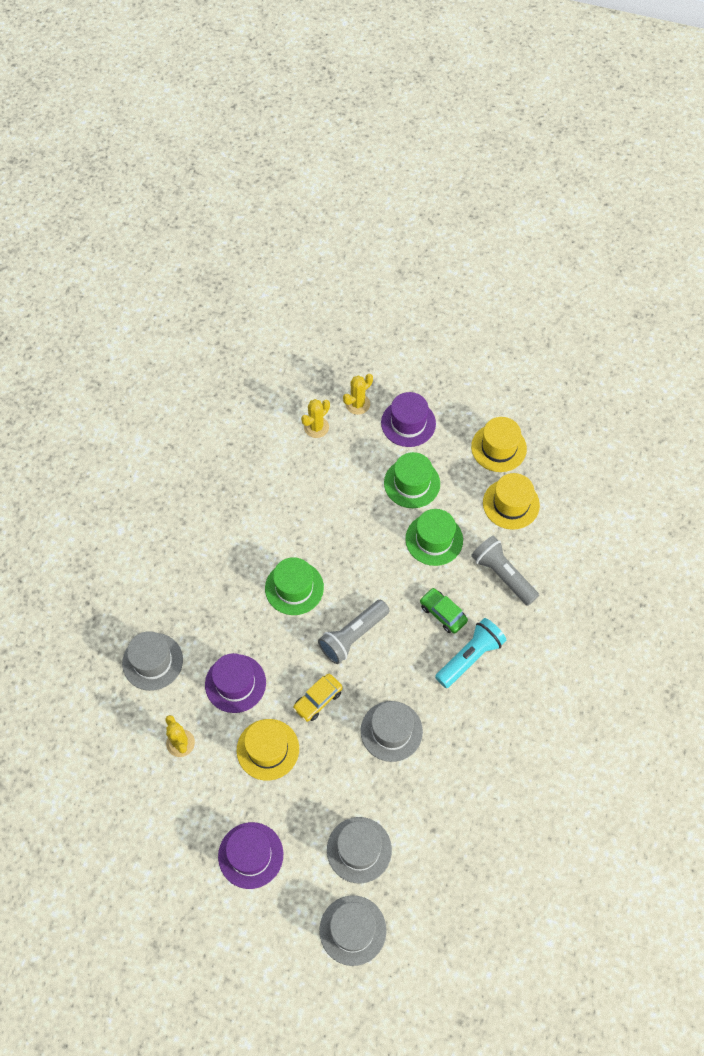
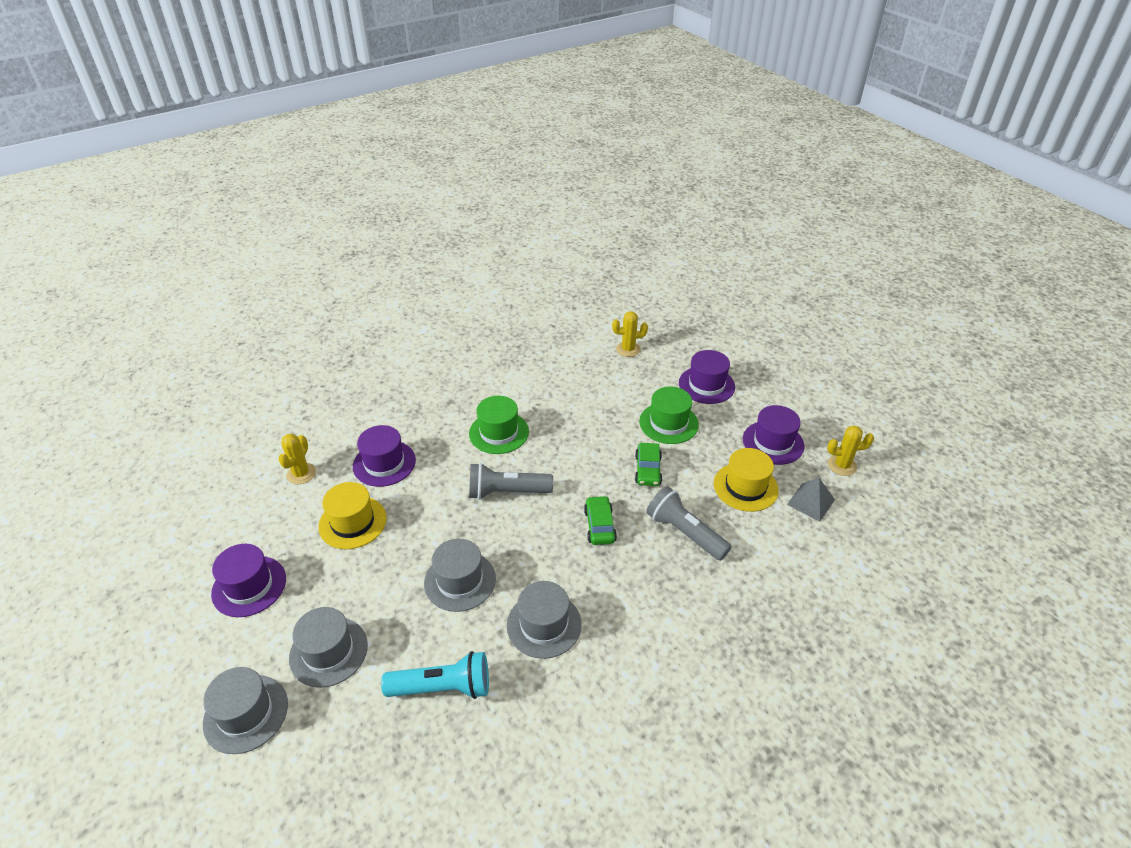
camera: 40 degrees right, 20 degrees down
(152, 661) = (348, 413): grey hat -> grey hat (544, 624)
(318, 700) = (429, 516): yellow car -> none
(357, 404) = (676, 353): yellow cactus -> yellow cactus (842, 465)
(434, 539) = (648, 470): green hat -> green car
(470, 657) = (589, 574): turquoise flashlight -> turquoise flashlight (443, 687)
(498, 448) = (773, 442): yellow hat -> purple hat
(502, 575) = (684, 533): grey flashlight -> grey flashlight turned 45 degrees counterclockwise
(561, 485) = (810, 502): none -> grey pyramid

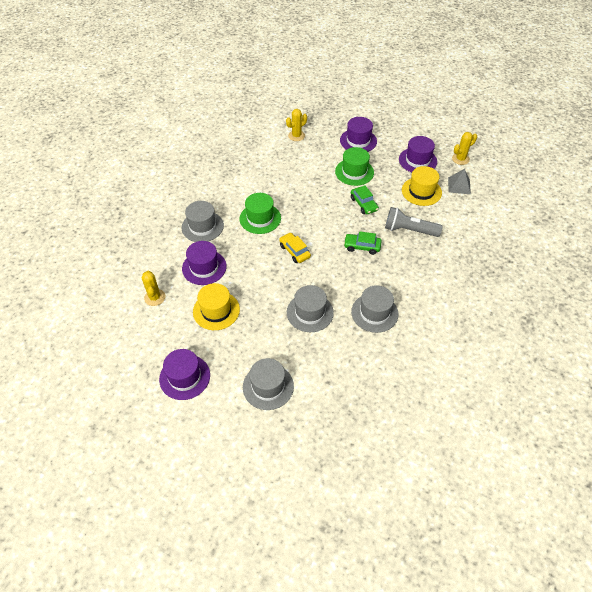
camera: 30 degrees left, 10 degrees up
(246, 713) = (250, 442): grey hat -> grey hat (202, 226)
(443, 687) = (348, 371): turquoise flashlight -> none
(507, 492) = (294, 251): grey flashlight -> yellow car
(599, 525) = (362, 246): green car -> green car turned 45 degrees counterclockwise

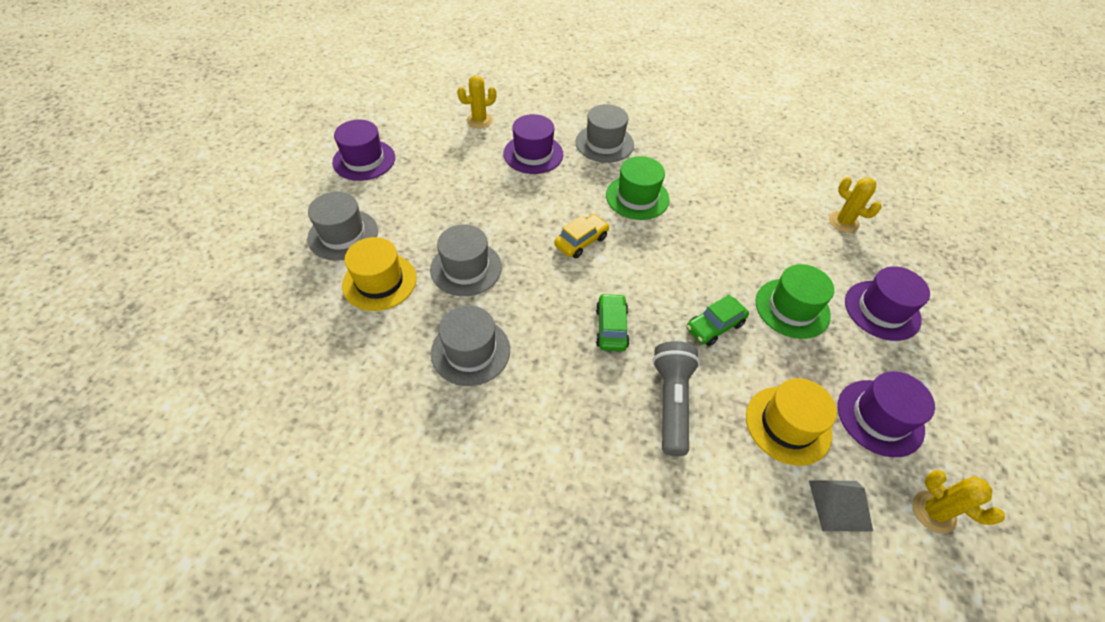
camera: 80 degrees right, 0 degrees up
(216, 310) = (463, 173): yellow hat -> yellow hat (379, 281)

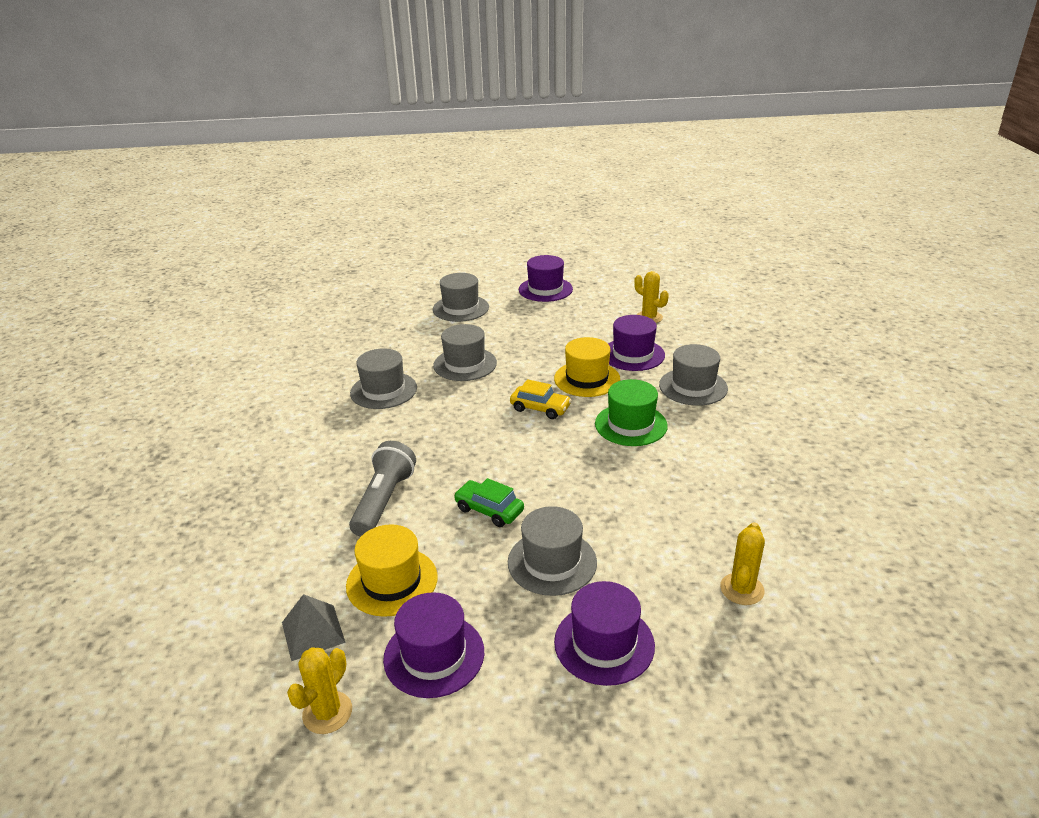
camera: 70 degrees right, 20 degrees down
(379, 281) = (426, 336): yellow hat -> yellow hat (587, 379)
(611, 327) = (448, 449): green car -> none
(671, 402) = (383, 501): grey flashlight -> grey flashlight turned 60 degrees counterclockwise
(792, 308) = (552, 562): green hat -> grey hat

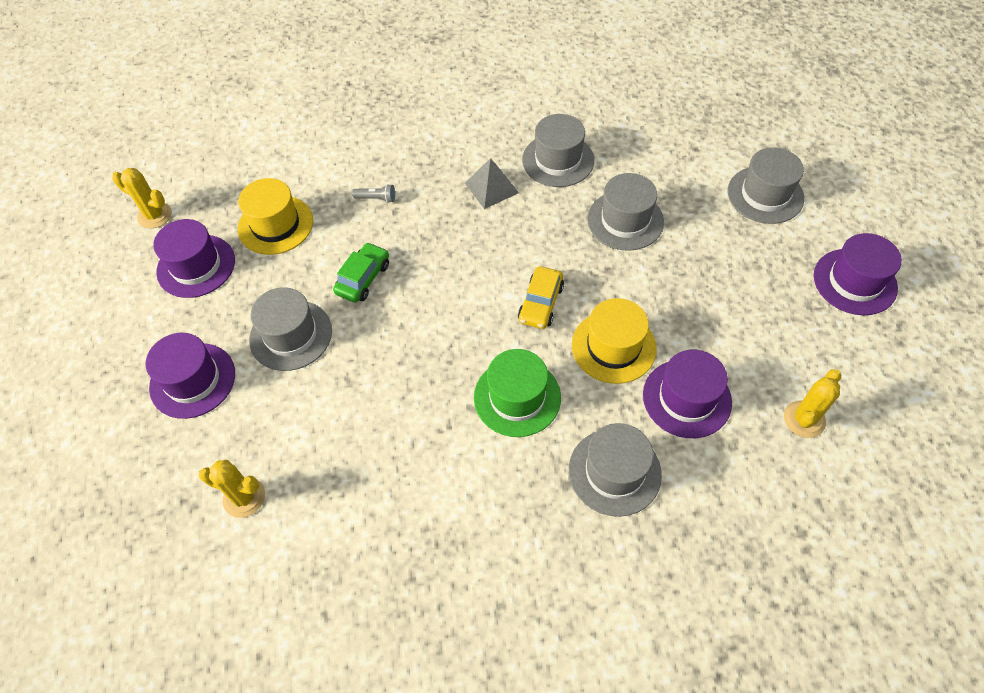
camera: 85 degrees right, 25 degrees up
(313, 632) = (227, 189): grey pyramid -> grey pyramid (491, 188)
(383, 501) = (376, 198): grey flashlight -> grey flashlight, size x0.44

